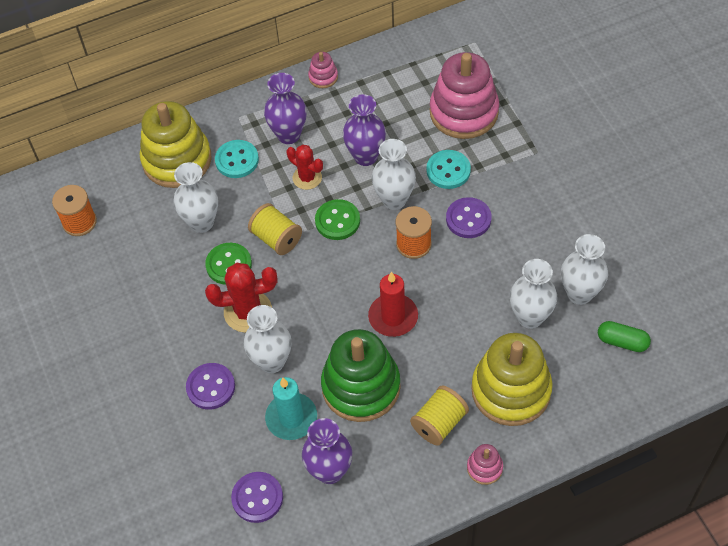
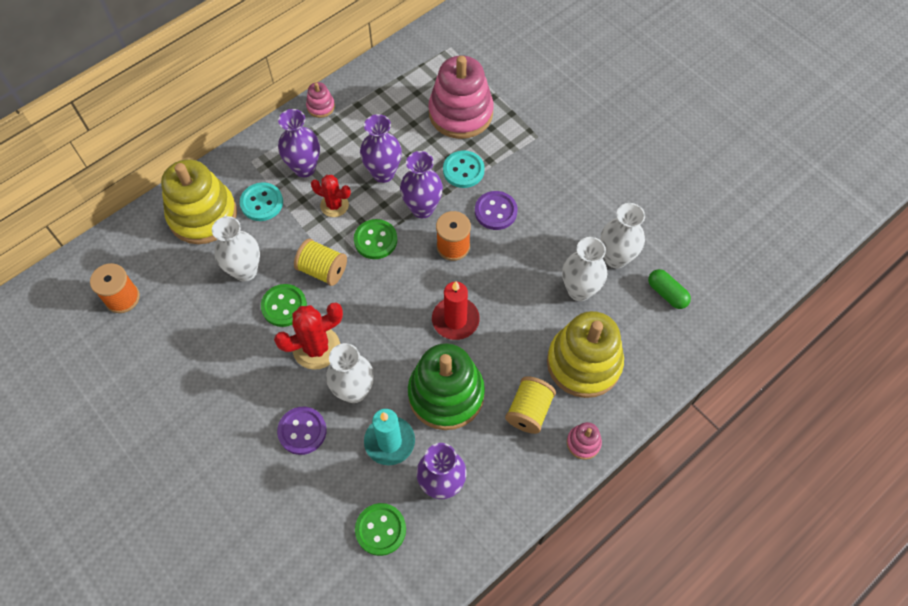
camera: 20 degrees left, 5 degrees up
(257, 498) = (380, 529): purple button -> green button
(394, 200) = (422, 208): white vase -> purple vase
(622, 342) = (667, 293): green capsule -> green capsule turned 45 degrees clockwise

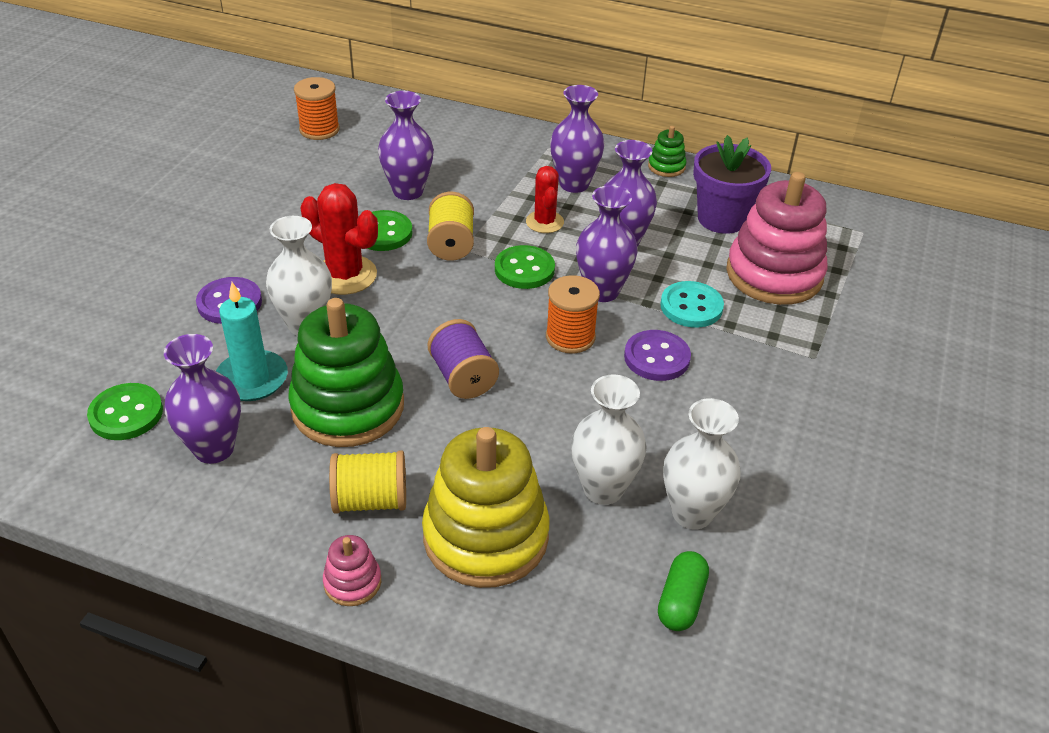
camera: 60 degrees right, 20 degrees down
(203, 215) = (454, 141): yellow stacking toy -> none
(245, 271) = (408, 191): white vase -> purple vase
(262, 203) = (502, 172): turquoise button -> none
(321, 106) = (666, 167): pink stacking toy -> green stacking toy
(393, 108) = (722, 219): none -> purple flower pot
(455, 320) = (463, 377): red candle -> purple spool

